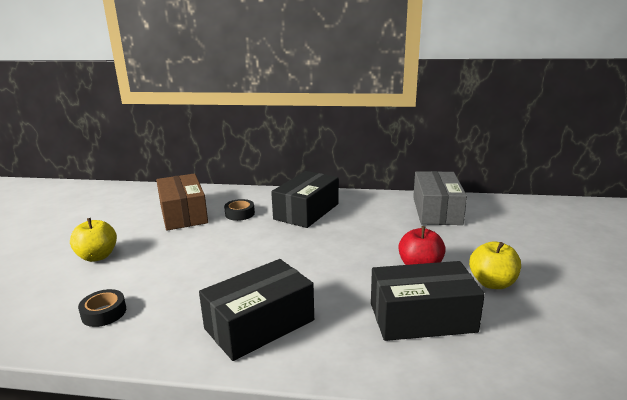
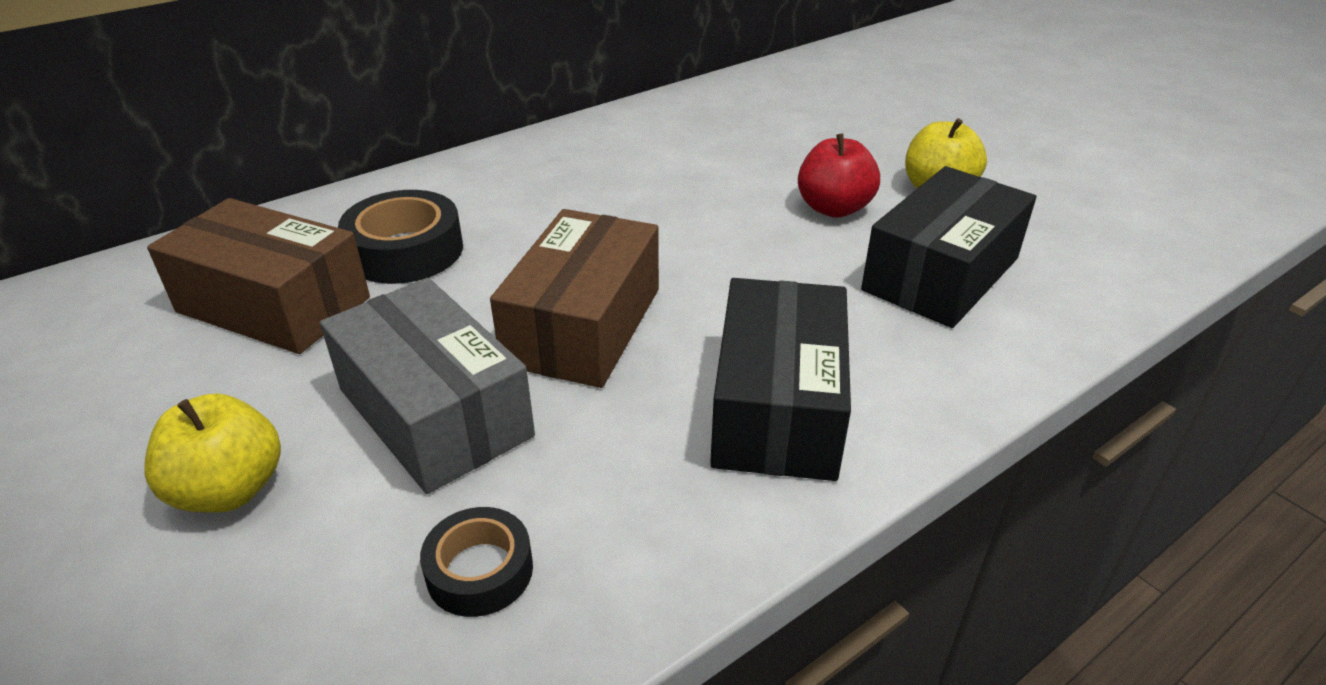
camera: 45 degrees left, 15 degrees up
(240, 214) = (405, 251): black tape -> black tape, size x1.64
(248, 262) = (583, 326): none -> brown box
(306, 211) = (528, 194): black box -> none
(436, 211) = (722, 114): grey box -> grey box (435, 412)

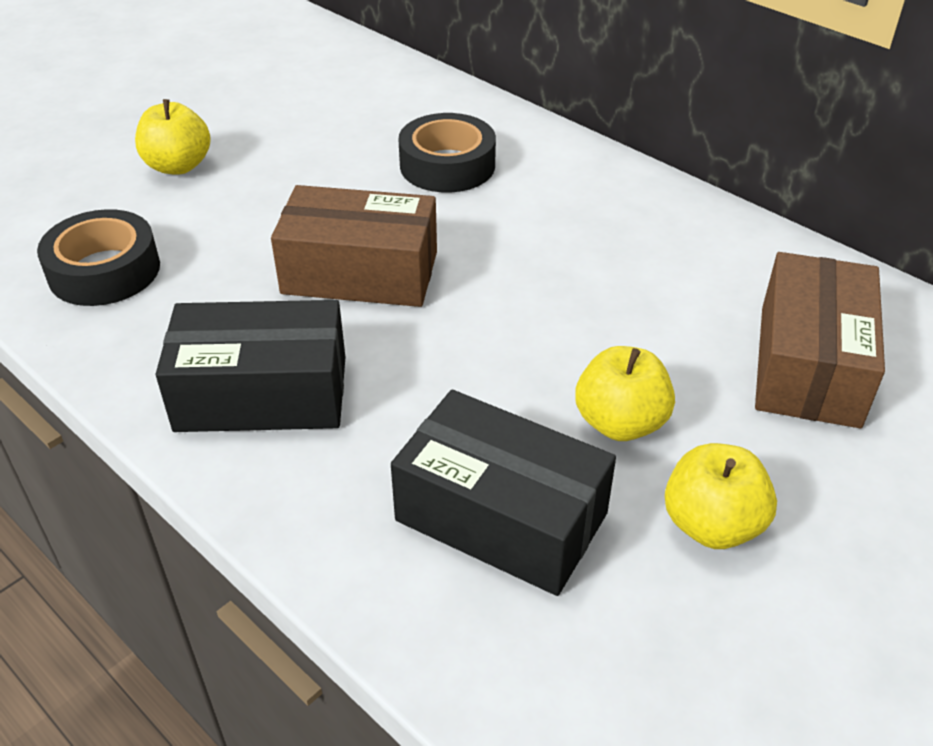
camera: 80 degrees right, 5 degrees up
(274, 305) = (363, 129): brown box -> brown box (809, 365)
(435, 412) = (249, 223): grey box -> none
(480, 571) = (104, 271): black tape -> black tape, size x1.64
(833, 208) = (620, 423): red apple -> yellow apple

